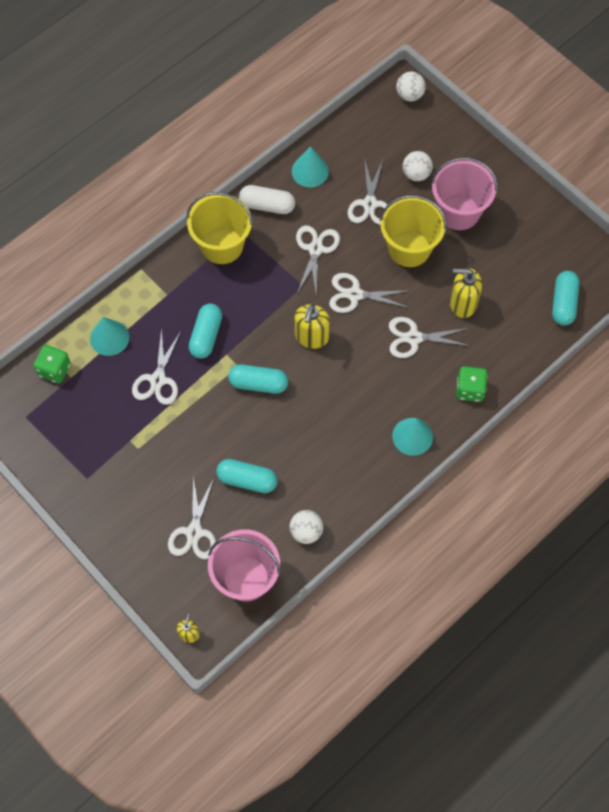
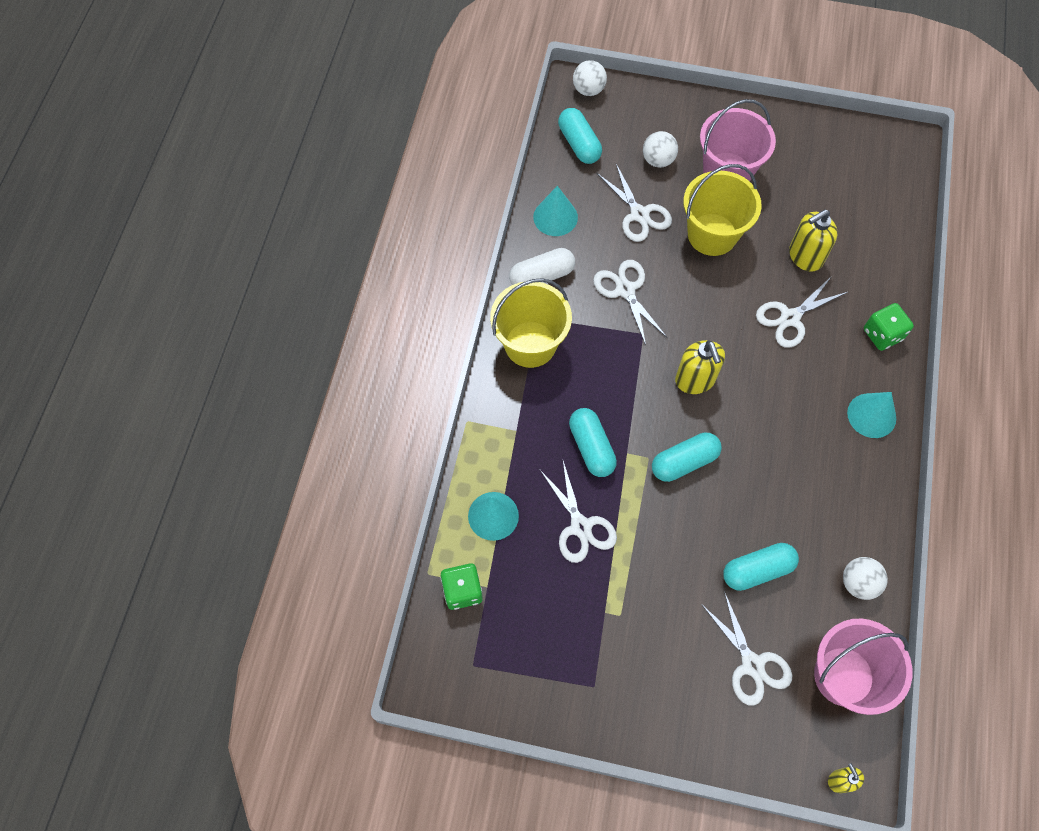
camera: 35 degrees left, 0 degrees up
(355, 294) = (700, 311): white scissors -> none
(563, 303) = (891, 200): turquoise capsule -> turquoise capsule (579, 144)

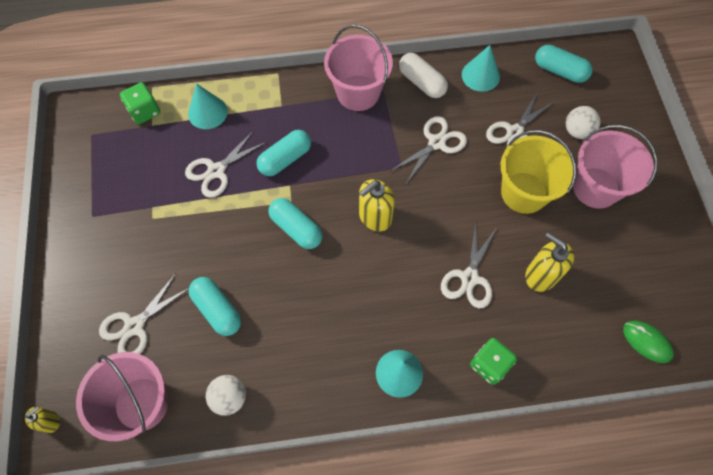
camera: 70 degrees right, 0 degrees up
(530, 344) = (358, 93): yellow bucket -> pink bucket
(579, 144) = (559, 71): turquoise capsule -> turquoise capsule turned 75 degrees clockwise
(588, 90) = (618, 62): white ball -> none
(790, 318) = (469, 277): white scissors -> white scissors turned 105 degrees counterclockwise
(893, 201) = (647, 342): none -> green mouse

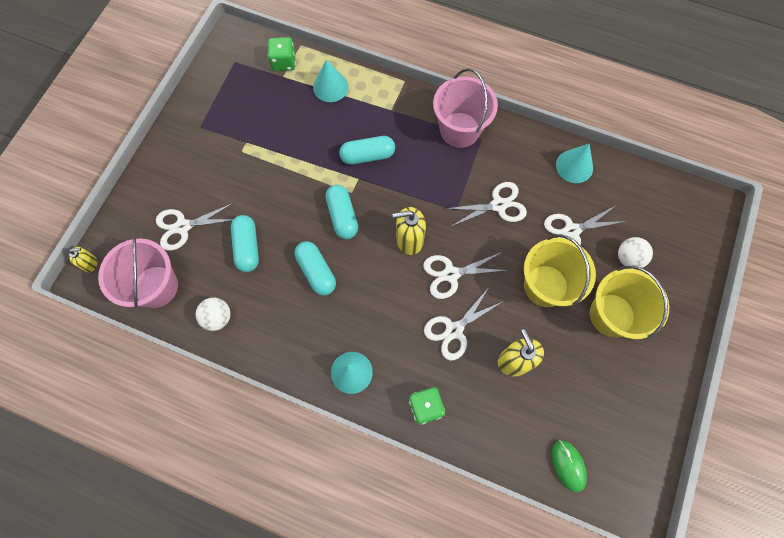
camera: 30 degrees right, 5 degrees up
(216, 171) = (309, 138): white scissors -> white scissors (451, 274)
(422, 82) = (519, 147): white capsule -> none
(559, 71) = (649, 197): turquoise capsule -> turquoise capsule (316, 271)
(595, 188) = (612, 315): pink bucket -> yellow bucket

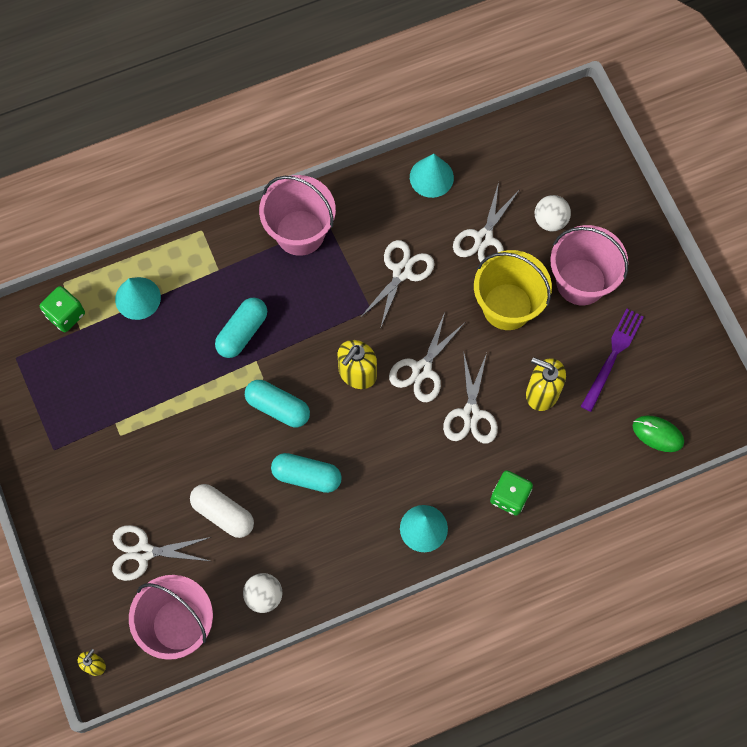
camera: 45 degrees left, 0 degrees up
(183, 226) = (143, 552): white scissors -> white scissors turned 60 degrees clockwise
(247, 247) = (223, 514): turquoise capsule -> white capsule
(587, 383) = (612, 356): none -> purple fork
(612, 315) = (581, 282): yellow bucket -> pink bucket

